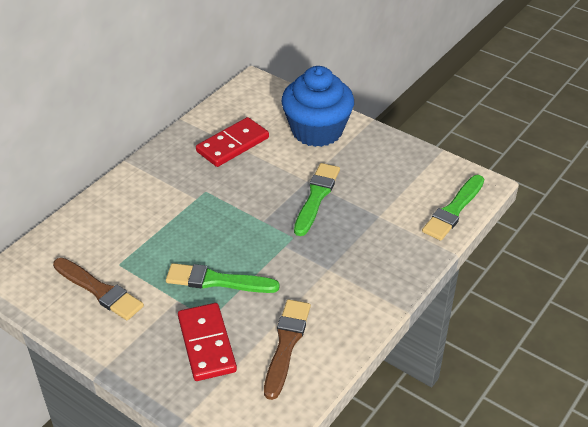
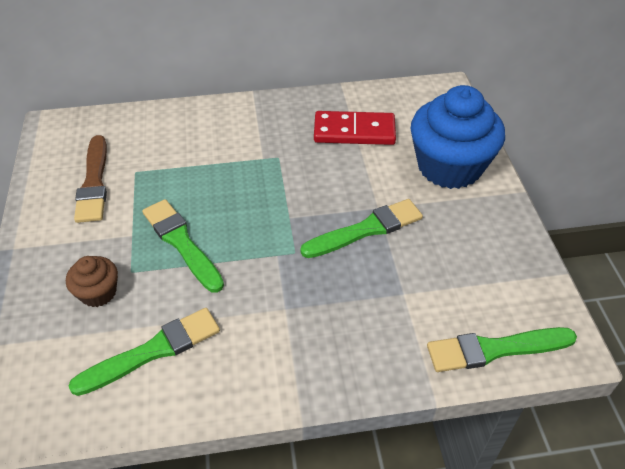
camera: 45 degrees right, 5 degrees up
(206, 344) = (98, 292): red domino -> brown cupcake
(286, 344) = (153, 351): brown brush -> green brush

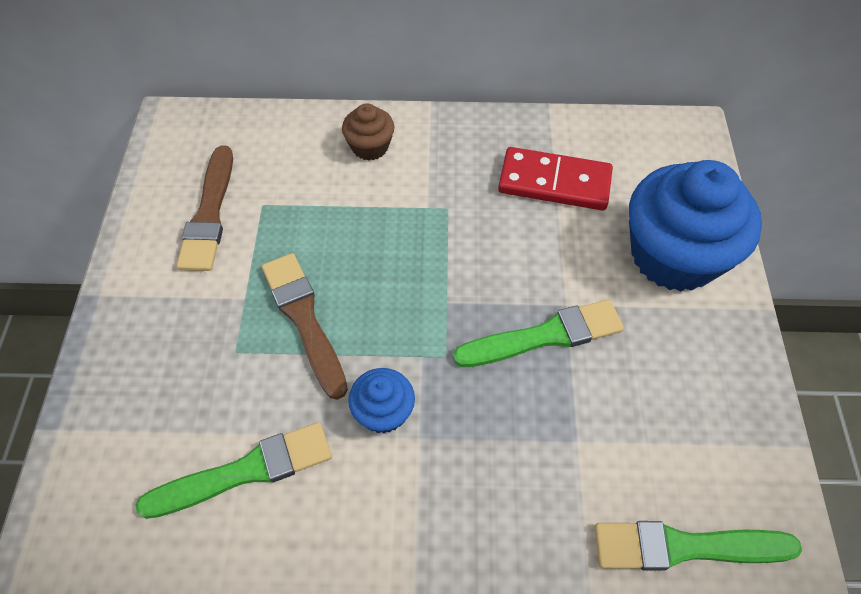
camera: 10 degrees right, 10 degrees up
(98, 292) = (191, 375): brown cupcake -> brown cupcake (370, 147)
(181, 243) = (304, 319): green brush -> brown brush
(254, 295) = (383, 412): none -> blue cupcake

